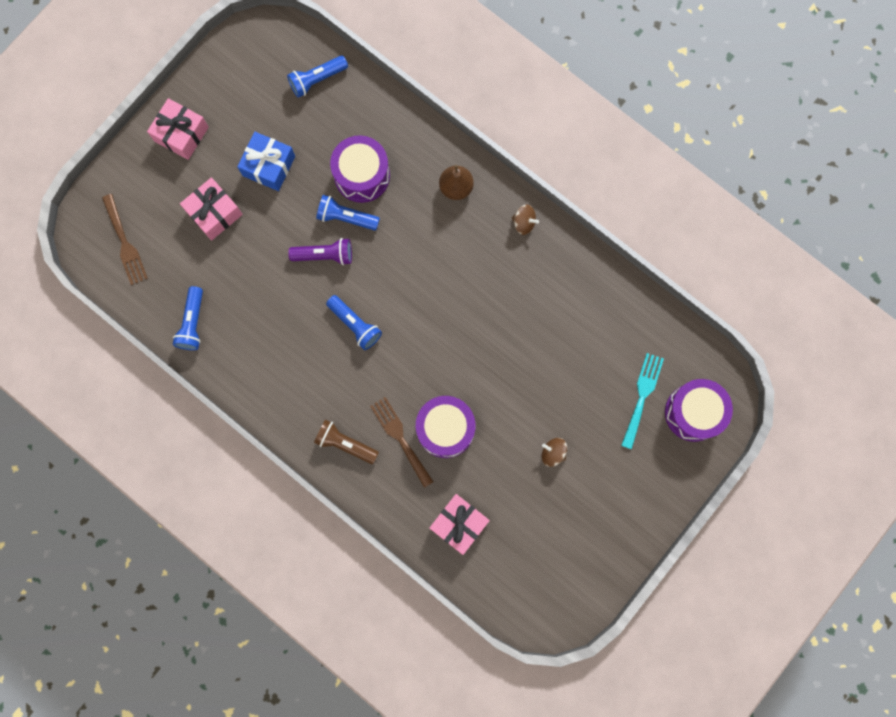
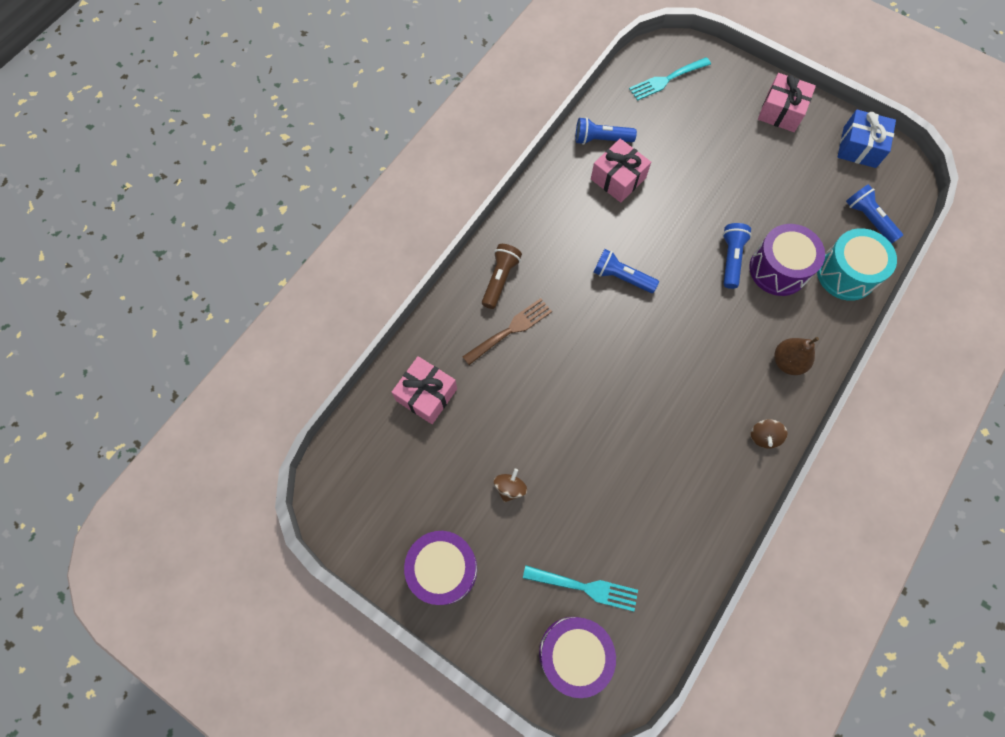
camera: 85 degrees right, 10 degrees down
(125, 243) = (666, 80): brown fork -> turquoise fork
(214, 213) = (710, 145): pink gift -> pink gift (618, 178)
(269, 166) = (767, 186): blue gift -> blue gift (859, 147)
(324, 255) = (688, 243): purple flashlight -> none
(355, 324) = (621, 277): blue flashlight -> blue flashlight turned 75 degrees clockwise
(373, 115) = (846, 274): none -> turquoise drum
(445, 429) = (525, 373): purple drum -> purple drum (443, 569)

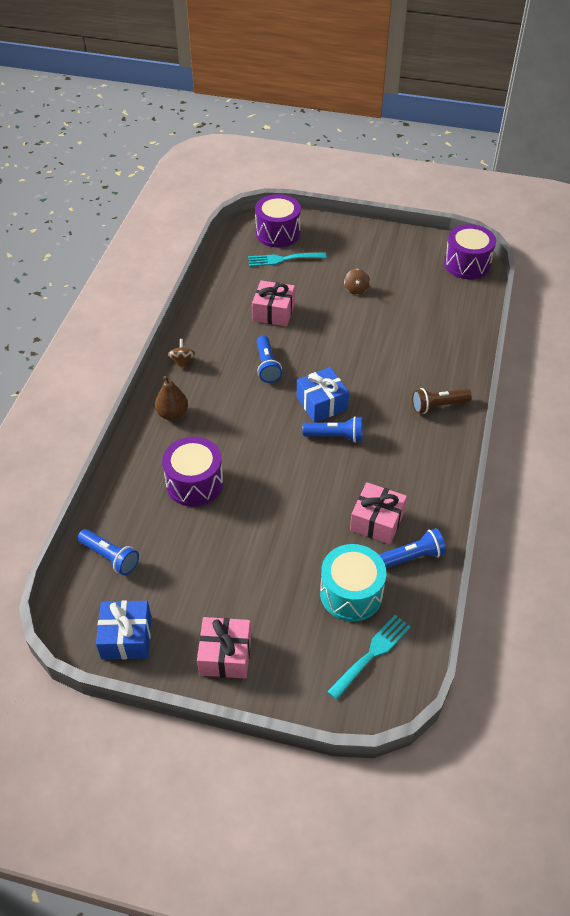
camera: 160 degrees right, 20 degrees down
(426, 394) = (446, 320): pink gift -> pink gift (273, 312)
(443, 569) = (376, 245): purple drum -> purple drum (467, 264)
(500, 279) = (438, 406): brown flashlight -> brown flashlight turned 75 degrees clockwise
(510, 330) = (408, 374): brown fork -> none
(620, 323) = (322, 403): none -> blue gift
(730, 259) = (241, 479): blue flashlight -> blue flashlight (267, 366)
(846, 274) = (129, 497): turquoise drum -> turquoise drum (351, 593)

